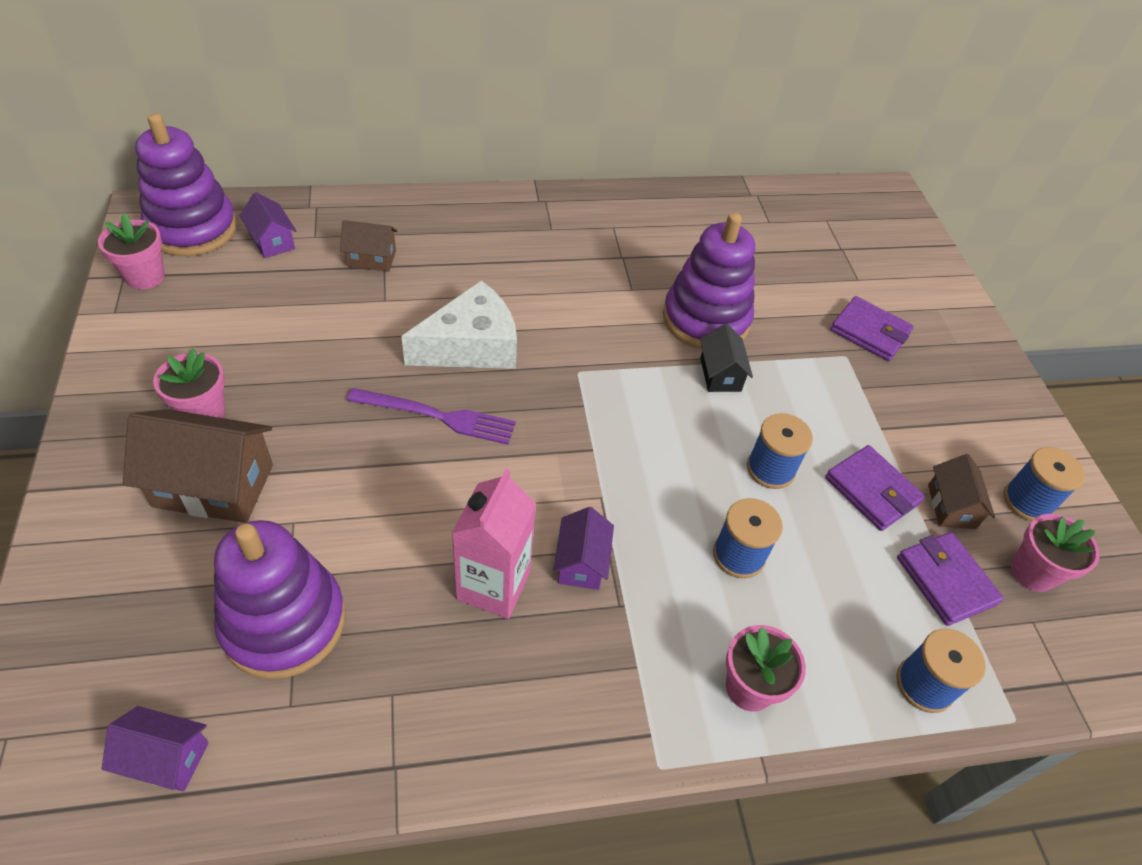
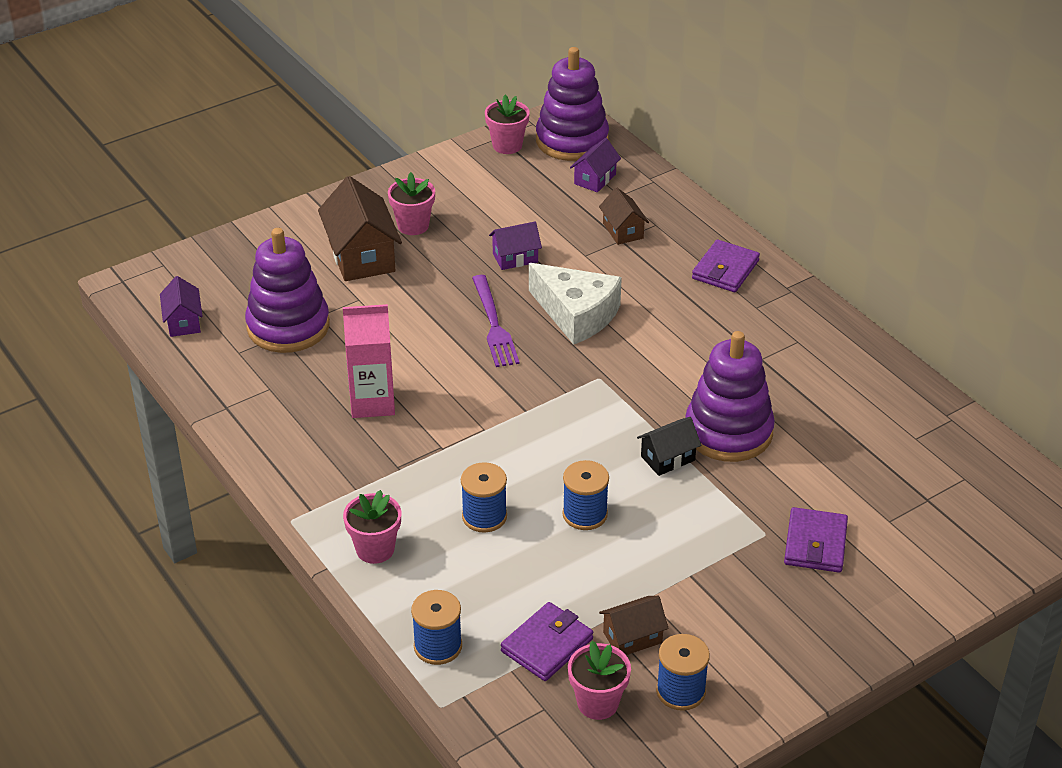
camera: 70 degrees right, 10 degrees down
(581, 562) = (419, 437): purple house -> purple house (515, 258)
(872, 491) = (610, 582): purple wallet -> purple wallet (725, 270)

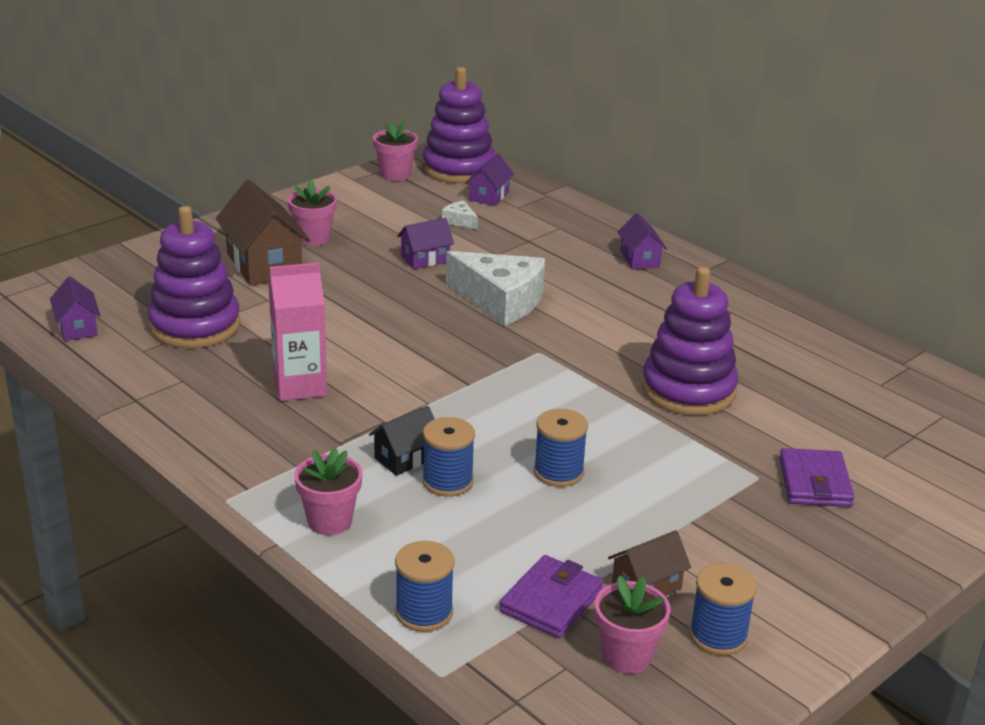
camera: 10 degrees left, 10 degrees down
(494, 324) = (416, 313): purple fork -> none
(558, 211) = (460, 221): none -> white cheese
(623, 231) = (528, 233): brown house -> none
(667, 458) = (632, 416): black house -> black house (405, 458)
(725, 270) = (639, 259): purple wallet -> purple house

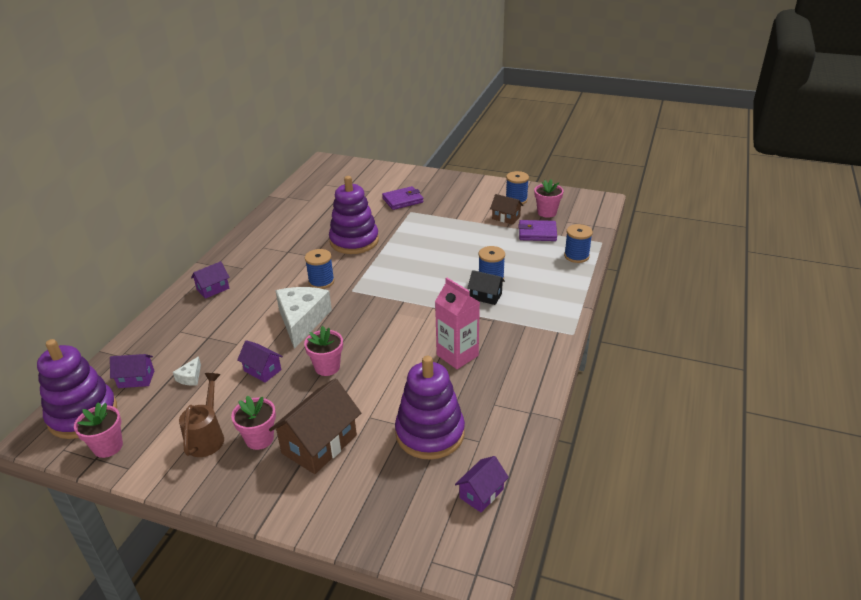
camera: 115 degrees left, 5 degrees up
(330, 521) = (552, 298): pink flower pot -> pink flower pot (327, 367)
(351, 216) = (207, 436): none -> brown watering can
(558, 472) = (454, 254): blue spool -> blue spool (321, 281)

